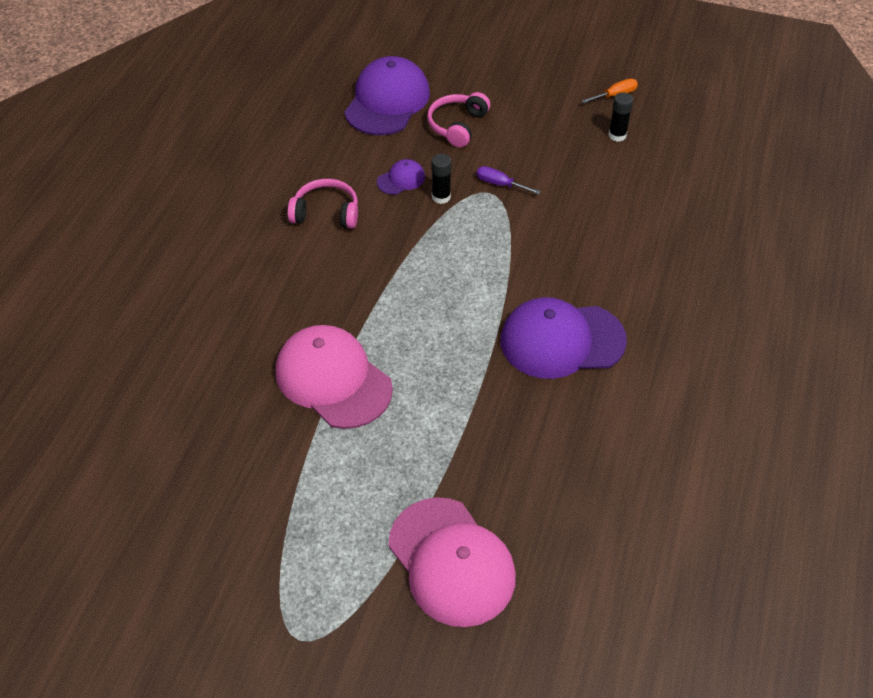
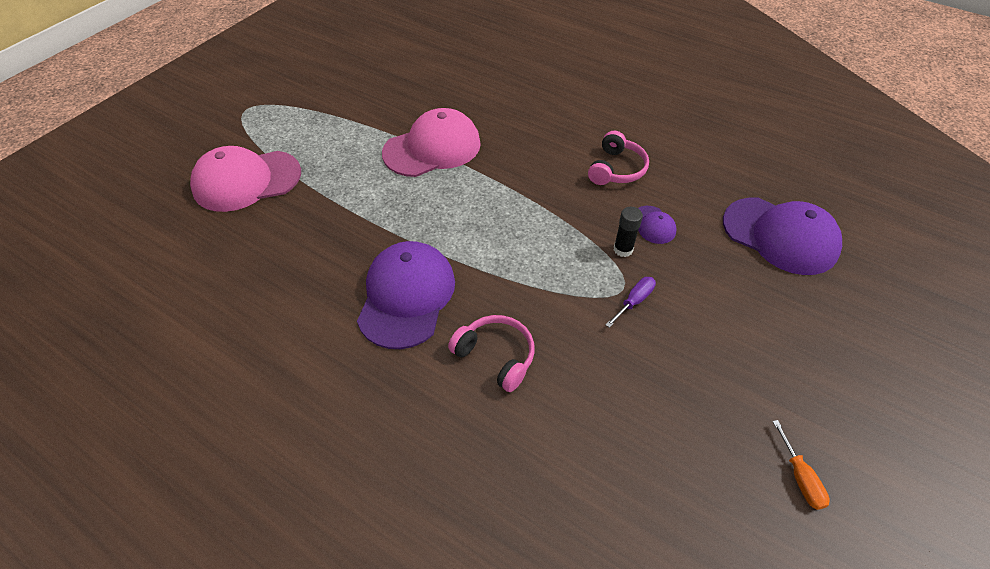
camera: 105 degrees right, 0 degrees up
(457, 125) = (737, 286): pink headphones -> pink headphones (496, 356)
(617, 135) = (710, 450): black glue stick -> none

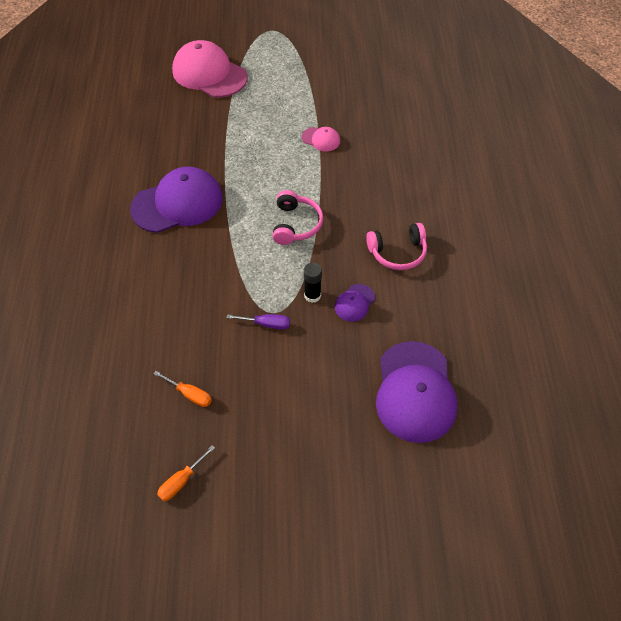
camera: 55 degrees right, 5 degrees up
(432, 148) = (321, 139): pink cap -> pink cap, size x0.46
(496, 356) = (164, 272): pink headphones -> pink headphones (296, 224)
(685, 413) = (190, 394): none -> orange screwdriver

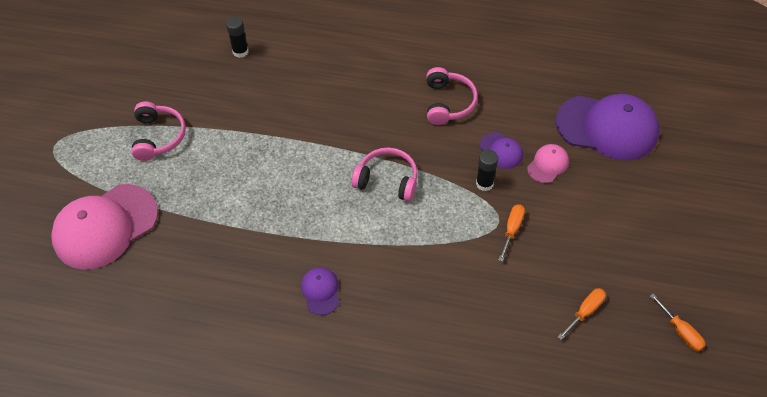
camera: 75 degrees left, 0 degrees up
(177, 203) = (320, 291): purple cap -> purple cap, size x0.46
(266, 324) = (512, 229): purple screwdriver -> orange screwdriver
(296, 79) = (158, 137): none -> pink headphones
(321, 139) = (269, 133): pink cap -> pink cap (548, 164)
(400, 103) = (240, 51): none -> black glue stick

